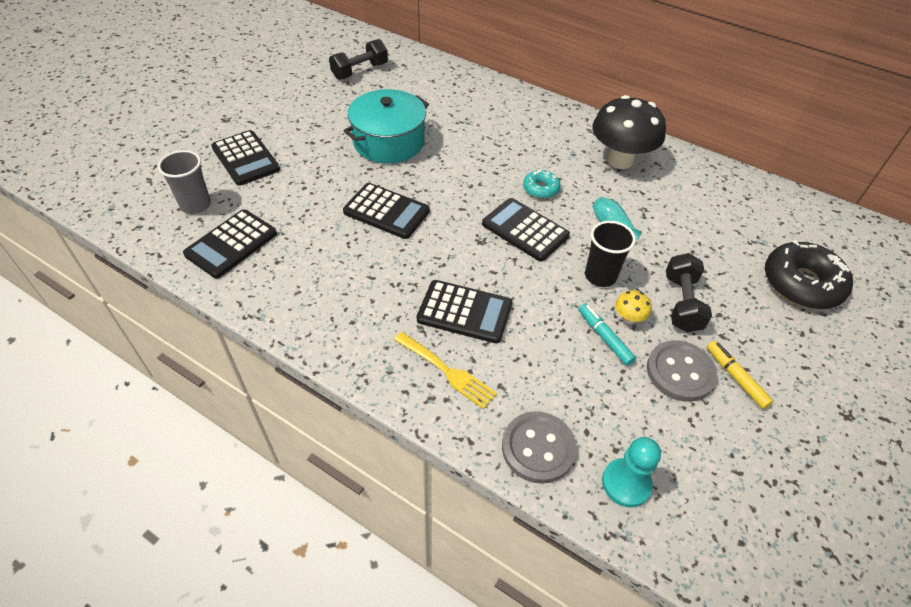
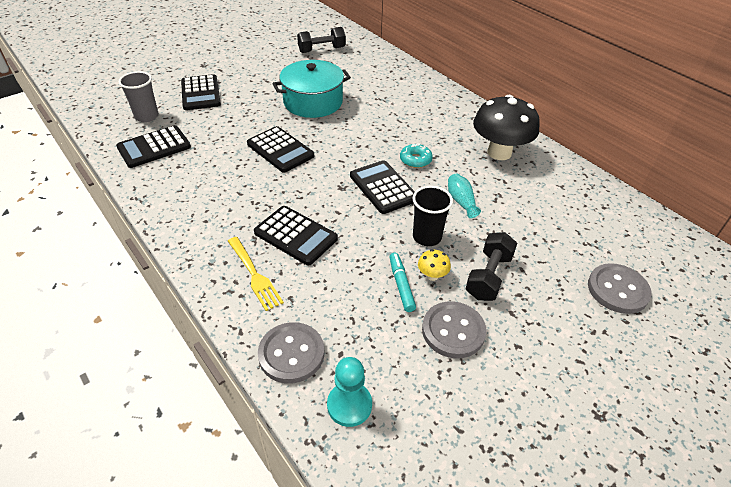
camera: 20 degrees right, 5 degrees down
(735, 377) = (503, 350): yellow marker -> none
(801, 283) = (617, 290): black donut -> grey button

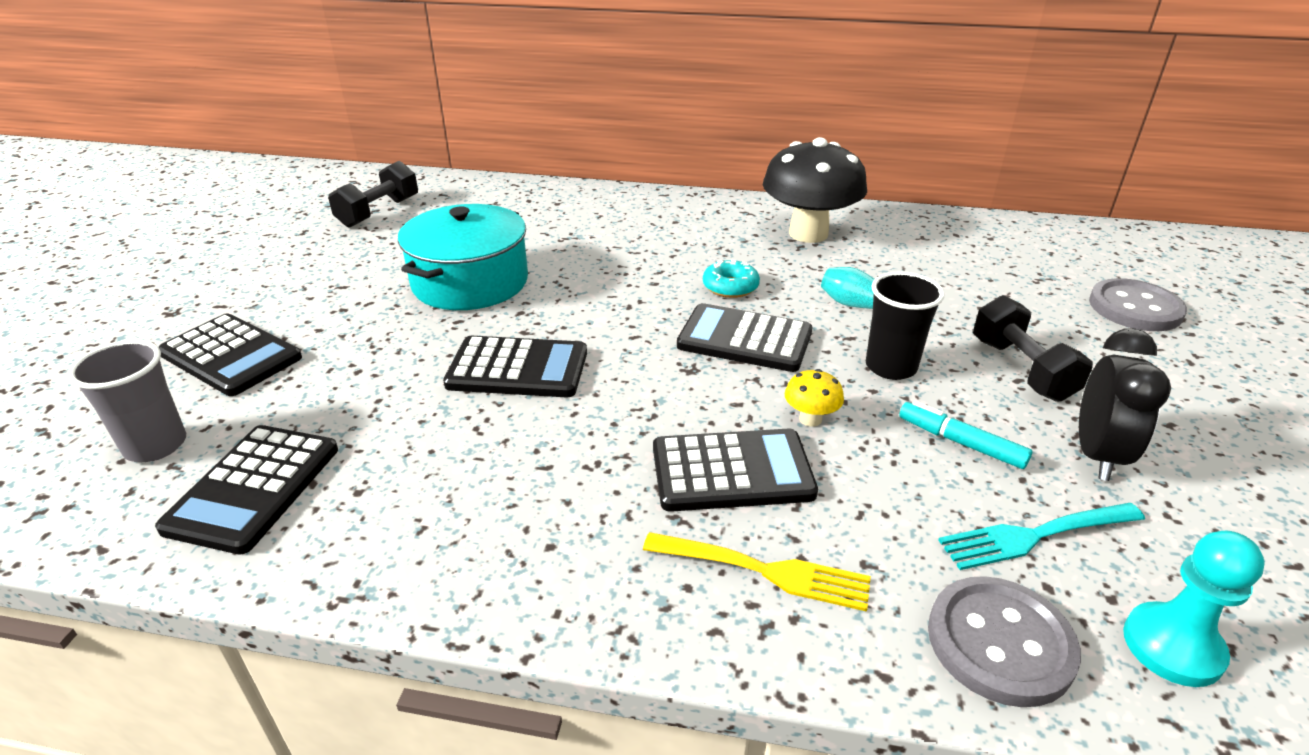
camera: 40 degrees left, 10 degrees down
(368, 336) = (1036, 535): none -> turquoise fork
(432, 275) = (971, 407): yellow mushroom -> yellow mushroom (810, 419)
(453, 331) = (1097, 455): grey button -> black clock

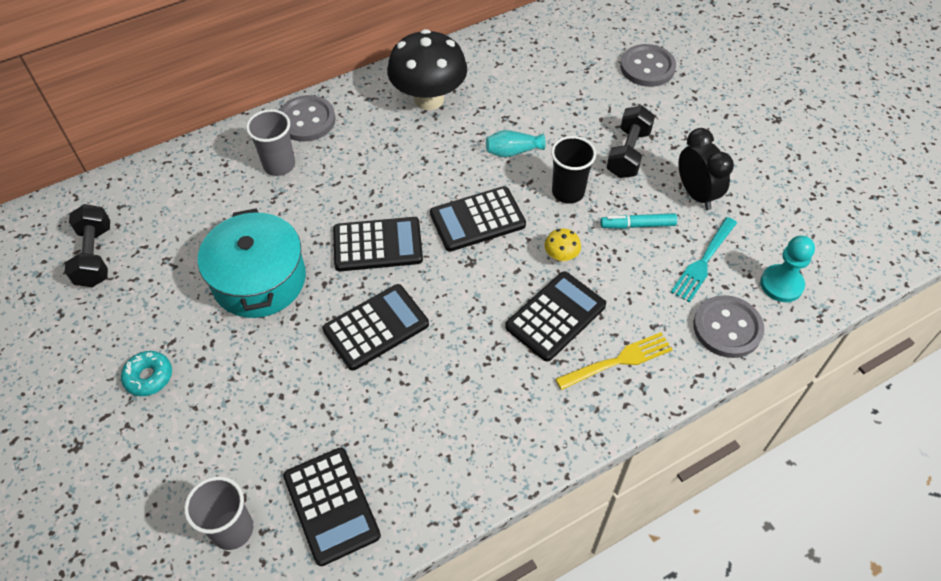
camera: 40 degrees left, 20 degrees up
(231, 356) = (180, 445): black calculator -> black calculator (378, 245)
(600, 220) = (279, 165): none -> grey cup
(666, 204) = (307, 120): none -> grey button
(730, 287) = (428, 180): turquoise donut -> turquoise donut (149, 377)
(1021, 369) = (628, 153): black dumbbell -> black dumbbell turned 75 degrees clockwise

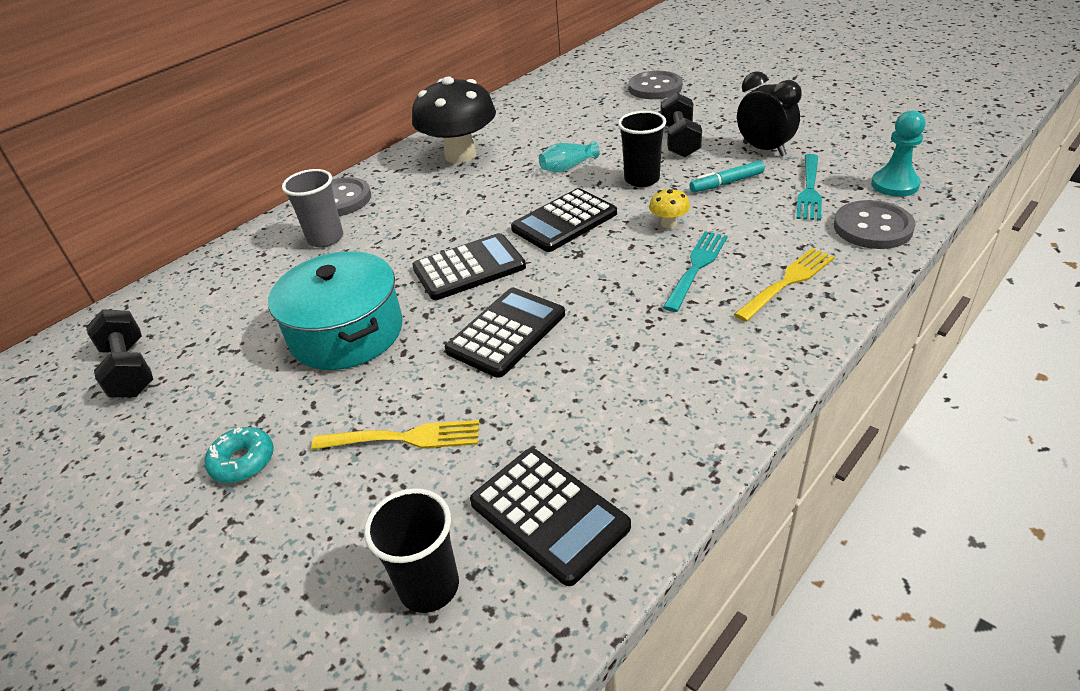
camera: 15 degrees left, 15 degrees down
(232, 529) = (429, 587): grey cup -> black cup
(262, 400) = (403, 438): none -> yellow fork
(555, 316) = (696, 268): black calculator -> turquoise fork

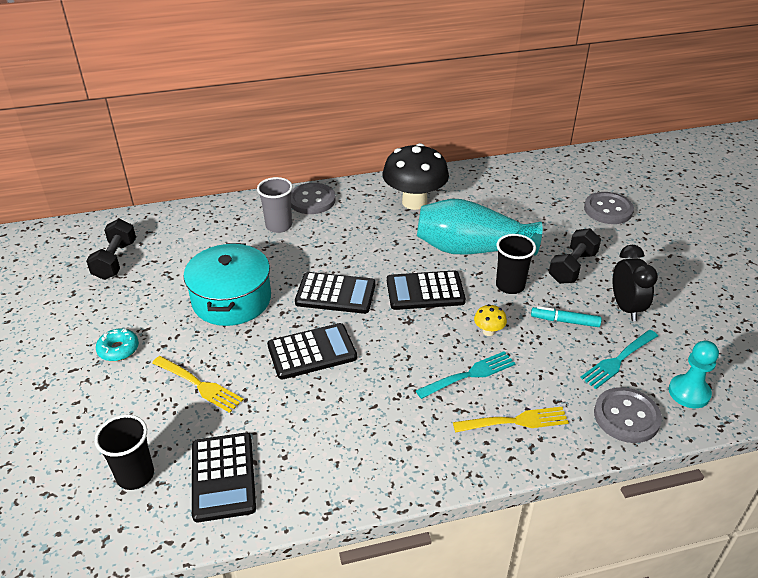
camera: 30 degrees right, 0 degrees up
(567, 167) = (471, 249): turquoise vase -> turquoise vase, size x2.39

